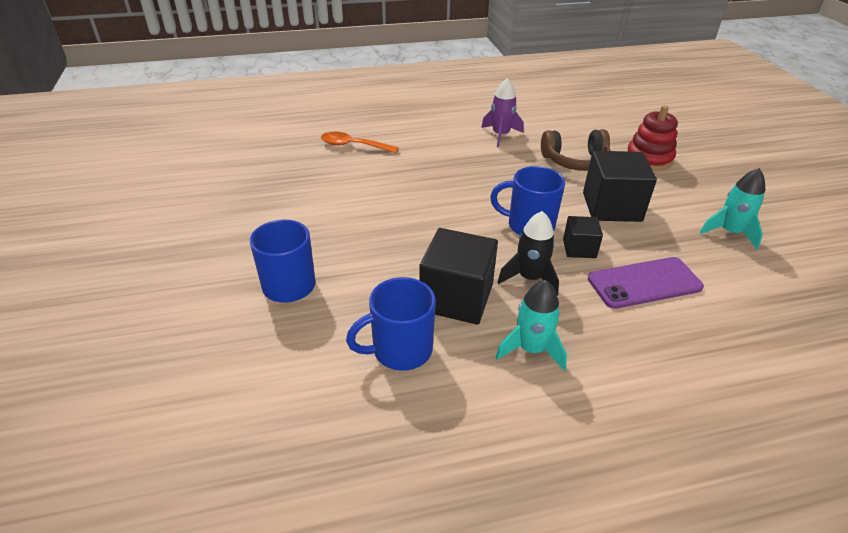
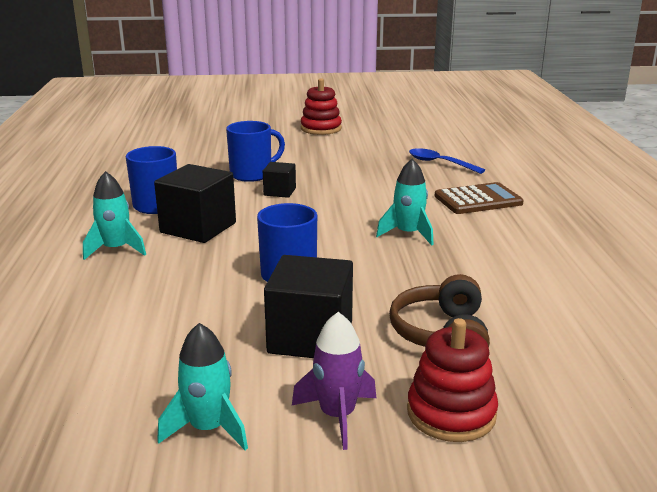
camera: 100 degrees right, 15 degrees down
(101, 249) = (321, 129): none -> red stacking toy
(258, 163) = (439, 163): none -> blue spoon
(353, 146) = (478, 200): orange spoon -> brown calculator
(432, 175) = (408, 234): none -> turquoise rocket
(500, 135) = (520, 287): purple rocket -> purple rocket (337, 416)
(529, 278) = (203, 262): black rocket -> none
(579, 248) = (234, 296): black cube -> black cube (279, 192)
(644, 283) = (153, 323): purple phone -> none

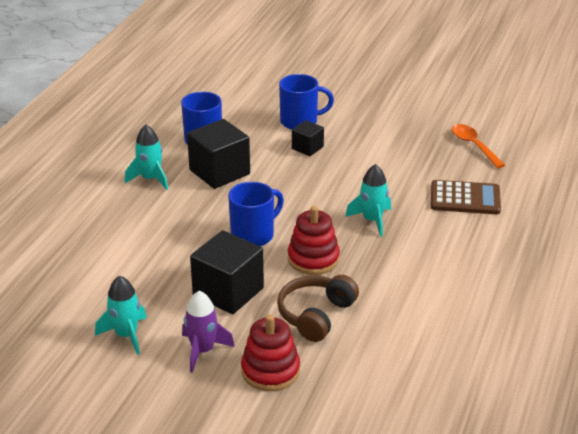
camera: 25 degrees right, 10 degrees up
(321, 129) = (404, 73): red stacking toy -> red stacking toy (313, 259)
(439, 163) = (474, 146): blue spoon -> orange spoon

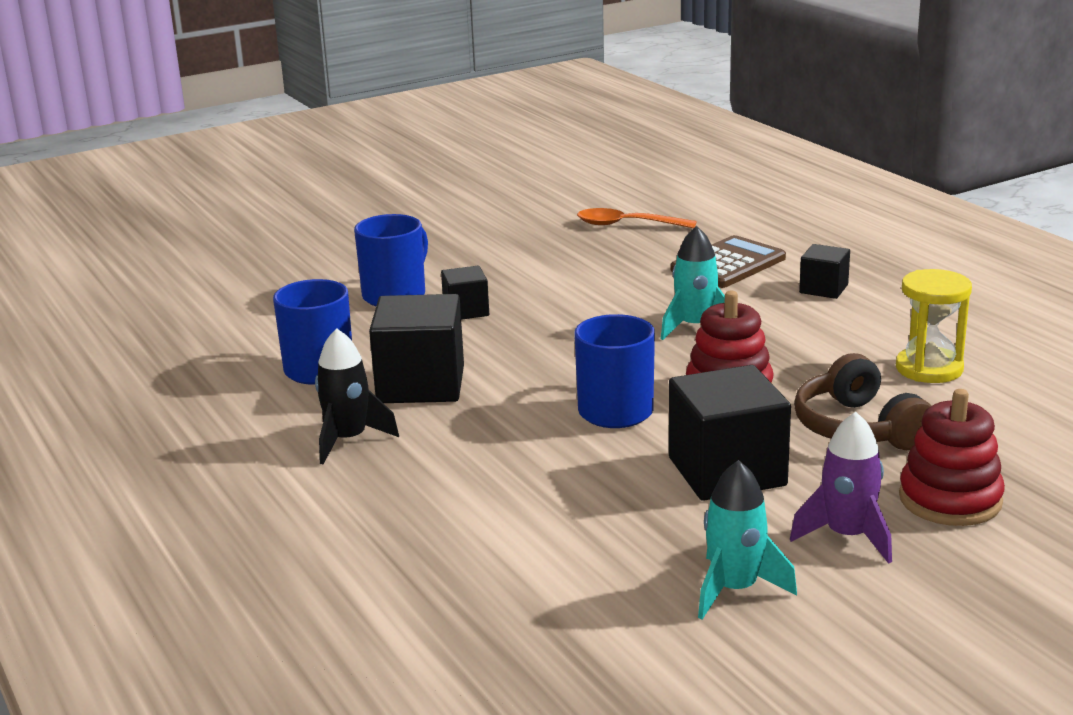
camera: 50 degrees left, 10 degrees down
(150, 179) = (348, 440): turquoise rocket -> black rocket
(413, 314) = (929, 369): none -> yellow hourglass
(473, 242) = (823, 289): none -> black cube

